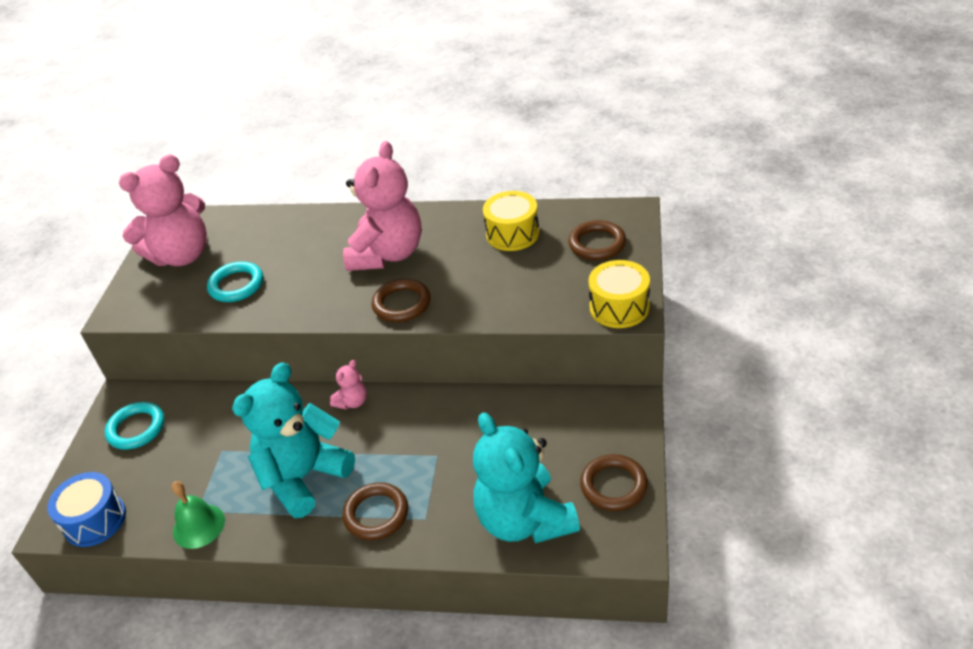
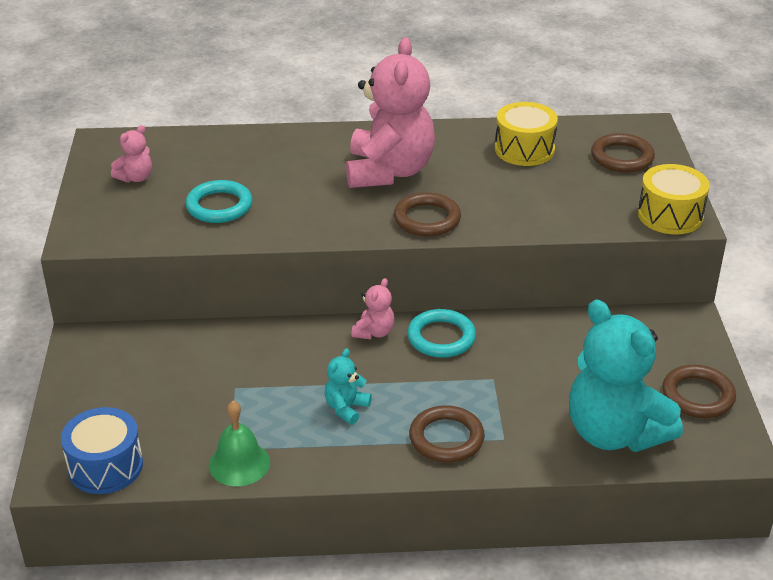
camera: 15 degrees left, 5 degrees down
(136, 428) = (117, 371): turquoise ring -> turquoise ring (441, 337)
(182, 255) = (135, 178): pink teddy bear -> pink teddy bear, size x0.43
(303, 477) = (346, 408): turquoise teddy bear -> turquoise teddy bear, size x0.43

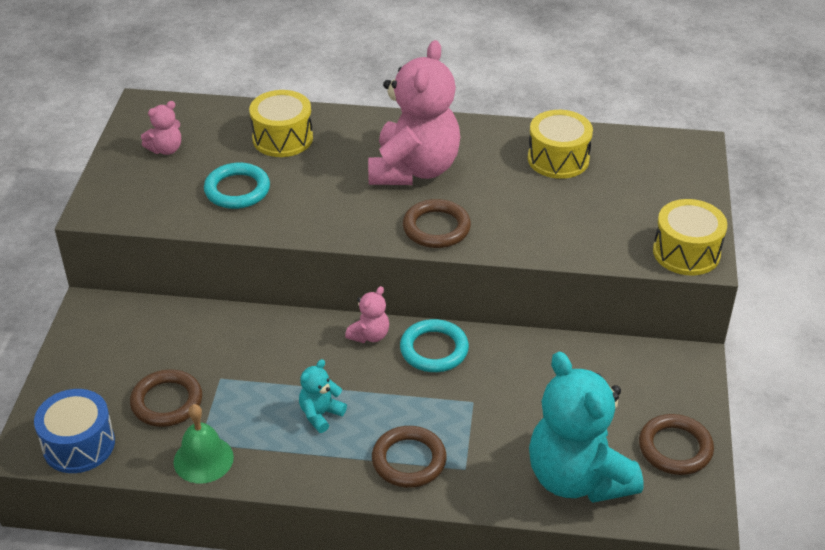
camera: 10 degrees right, 5 degrees up
(251, 157) = (282, 138): none -> yellow drum
(622, 157) = (656, 179): brown ring -> brown ring (167, 402)

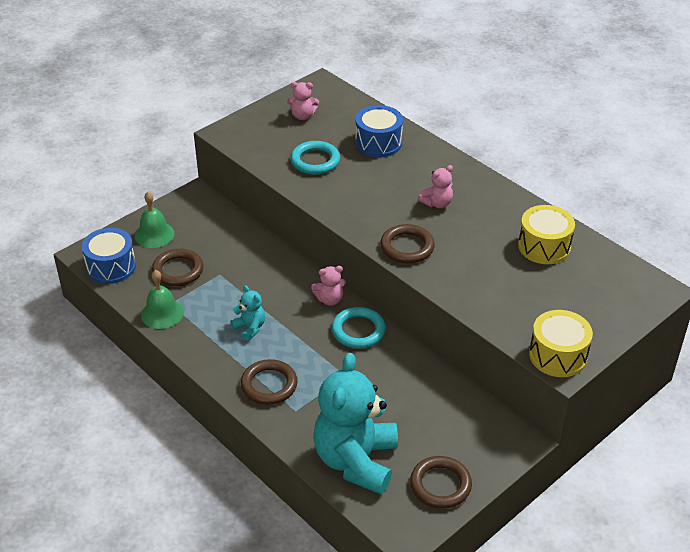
camera: 40 degrees right, 0 degrees up
(91, 378) = (154, 234): none -> green bell
(282, 138) = (378, 143): yellow drum -> blue drum
(320, 414) = (250, 328): turquoise teddy bear -> turquoise teddy bear turned 60 degrees clockwise
(414, 169) = (437, 203): pink teddy bear -> pink teddy bear, size x0.43

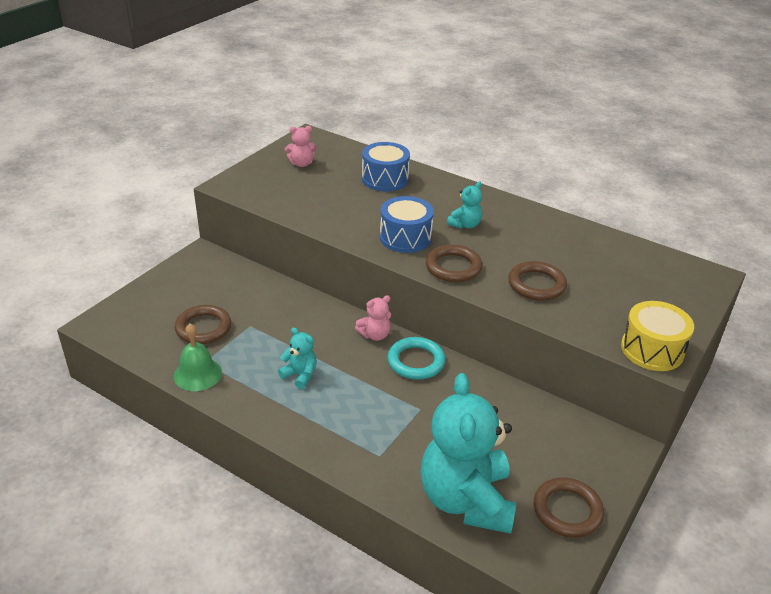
camera: 15 degrees left, 5 degrees down
(111, 267) = (127, 334): blue drum -> blue drum (405, 237)
(154, 234) = (168, 296): green bell -> none
(269, 385) = (340, 432): brown ring -> brown ring (536, 284)
(315, 161) = (328, 200): turquoise ring -> none
(437, 203) = (465, 225): pink teddy bear -> turquoise teddy bear
(544, 246) = (585, 251): yellow drum -> none

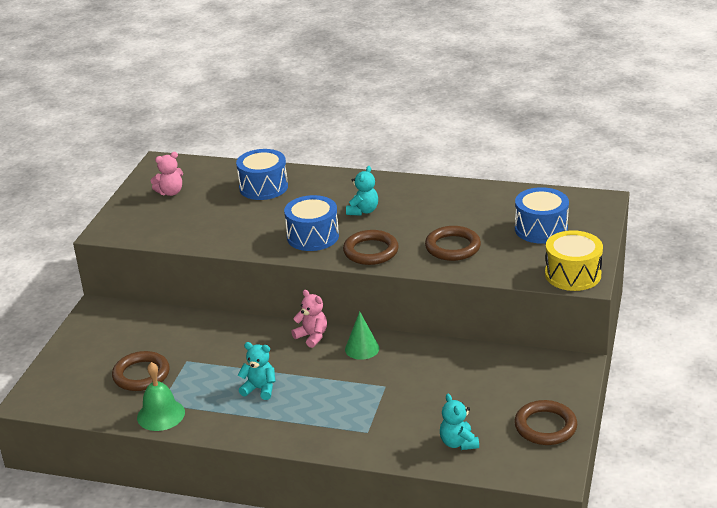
camera: 15 degrees left, 5 degrees down
(375, 335) = (312, 336): pink teddy bear -> pink teddy bear turned 90 degrees counterclockwise
(416, 361) = (362, 348): turquoise ring -> green cone
(466, 500) = (458, 443): turquoise teddy bear -> turquoise teddy bear, size x0.43
(636, 289) = (541, 229): none -> blue drum

